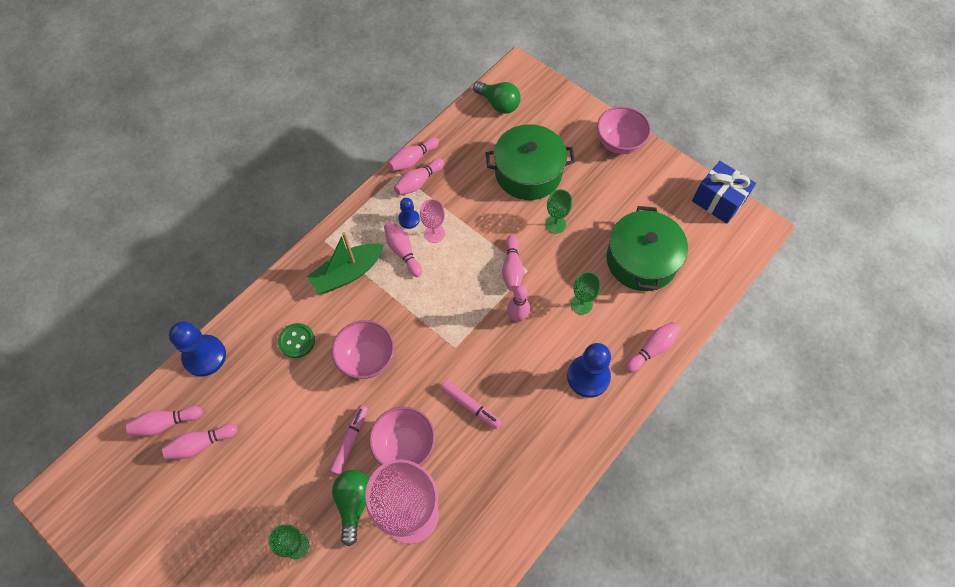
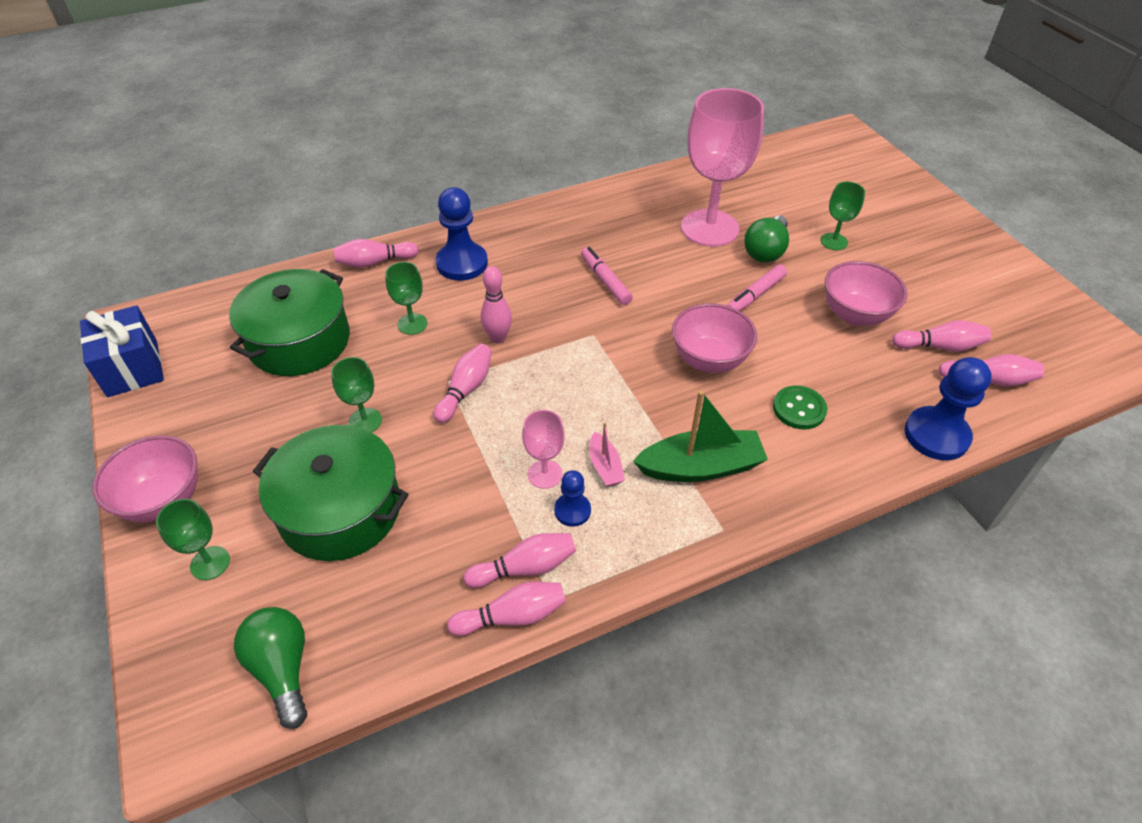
camera: 155 degrees left, 15 degrees down
(403, 252) = (605, 466): pink bowling pin -> pink boat
(404, 445) = (694, 274): pink bowl -> pink bowl (855, 315)
(568, 127) = (210, 563): none -> green goblet

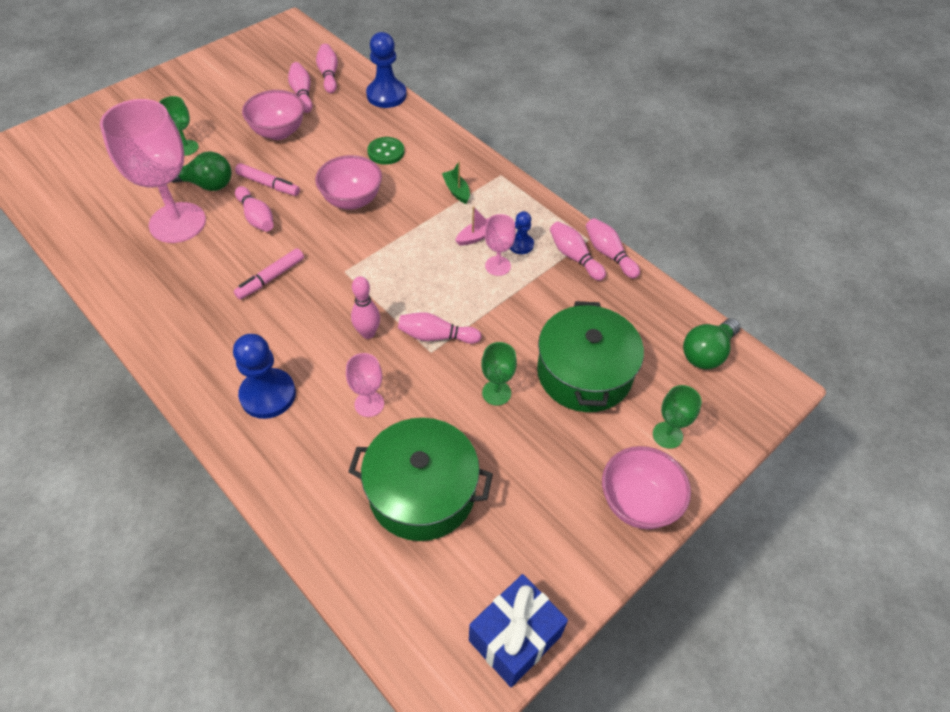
camera: 110 degrees left, 5 degrees up
(374, 262) = (282, 476): pink bowling pin -> pink bowling pin (256, 217)
(412, 324) = (369, 404): green goblet -> pink goblet
(700, 467) = (456, 191): green boat -> green boat, size x0.52

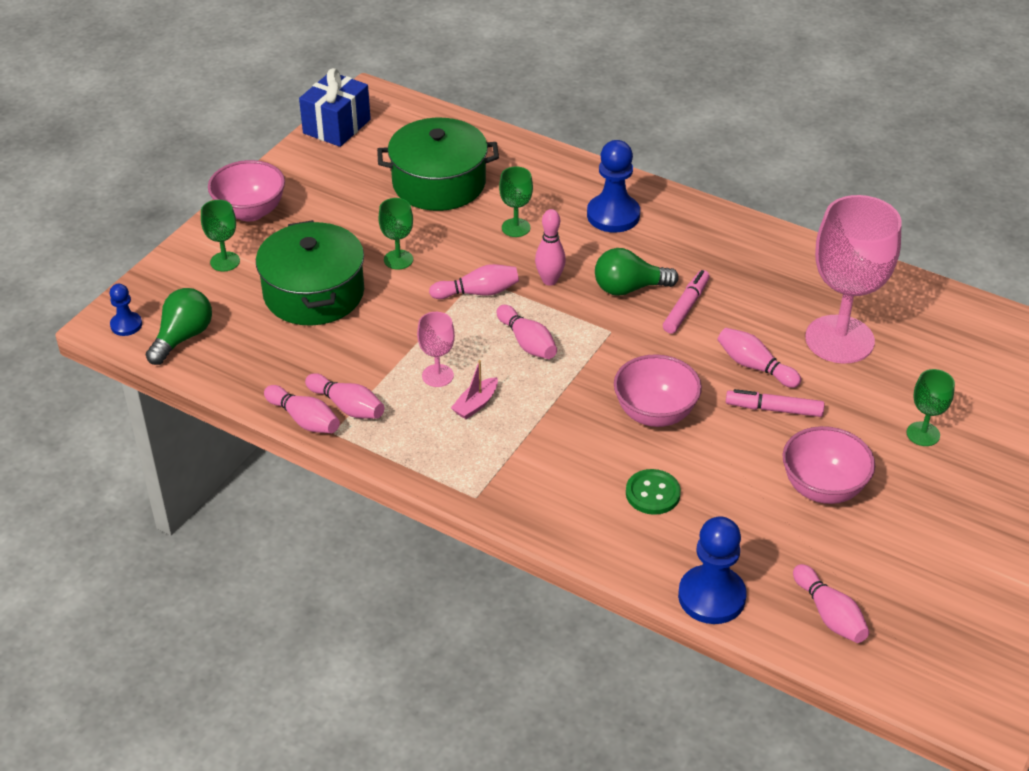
camera: 165 degrees right, 10 degrees down
(207, 184) = (849, 391): green light bulb -> green light bulb (629, 288)
(302, 94) = (842, 564): pink bowling pin -> pink bowling pin (527, 342)
(369, 404) = (516, 228): pink goblet -> green goblet
(456, 191) = (527, 458): green boat -> none
(520, 244) = (418, 406): blue pawn -> blue pawn (126, 325)

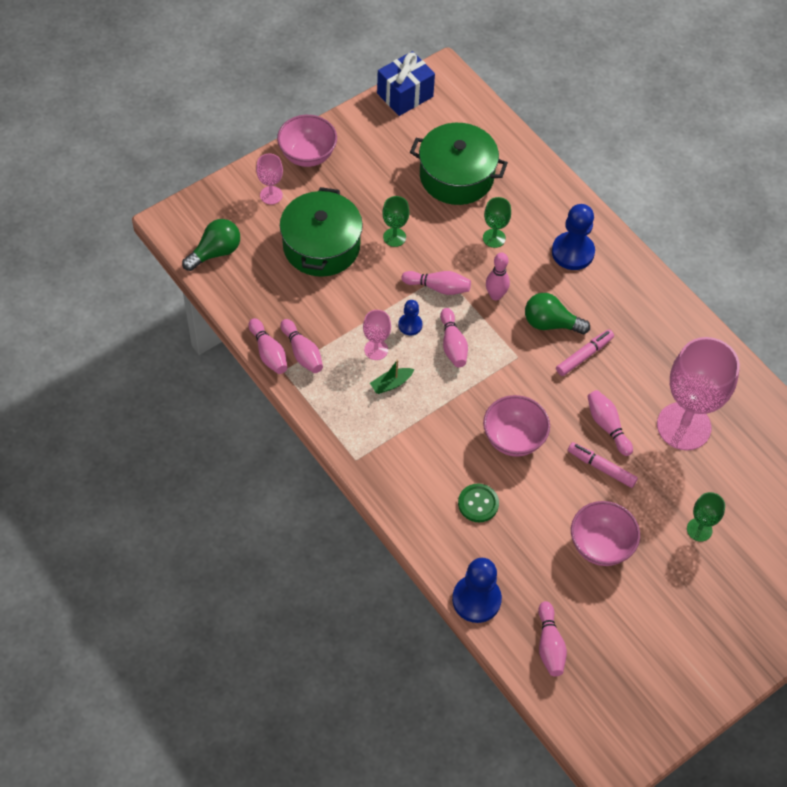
camera: 20 degrees right, 15 degrees up
(126, 325) = (181, 227): blue pawn -> blue pawn (410, 325)
(225, 261) = (271, 195): green goblet -> pink goblet
(476, 404) = (391, 384): pink boat -> green boat

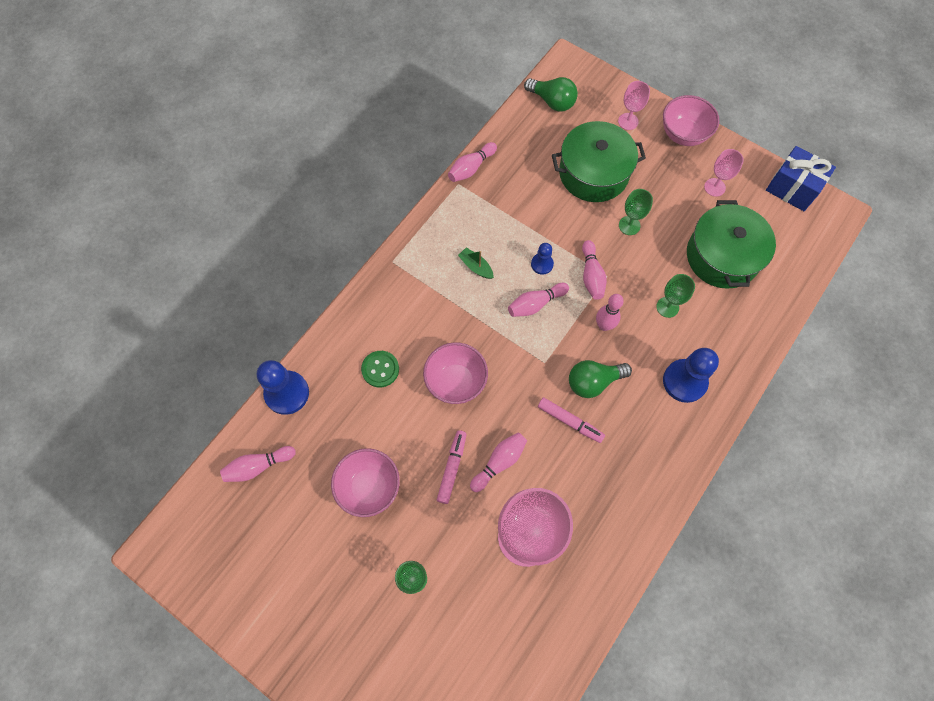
camera: 75 degrees right, 10 degrees up
(302, 353) = (481, 192): pink bowling pin -> none
(376, 350) = (505, 245): pink goblet -> pink goblet (714, 187)
(550, 323) = (593, 382): green light bulb -> green light bulb turned 105 degrees counterclockwise

